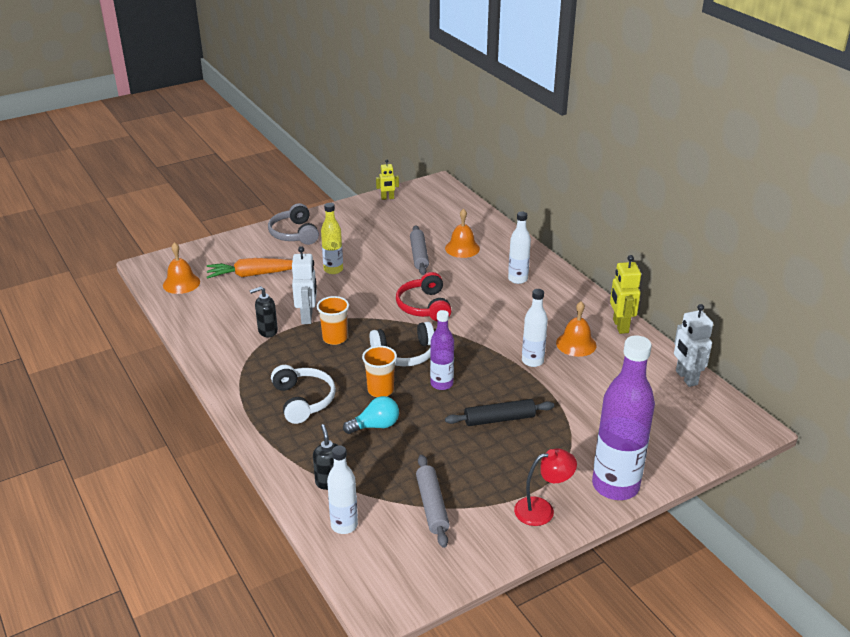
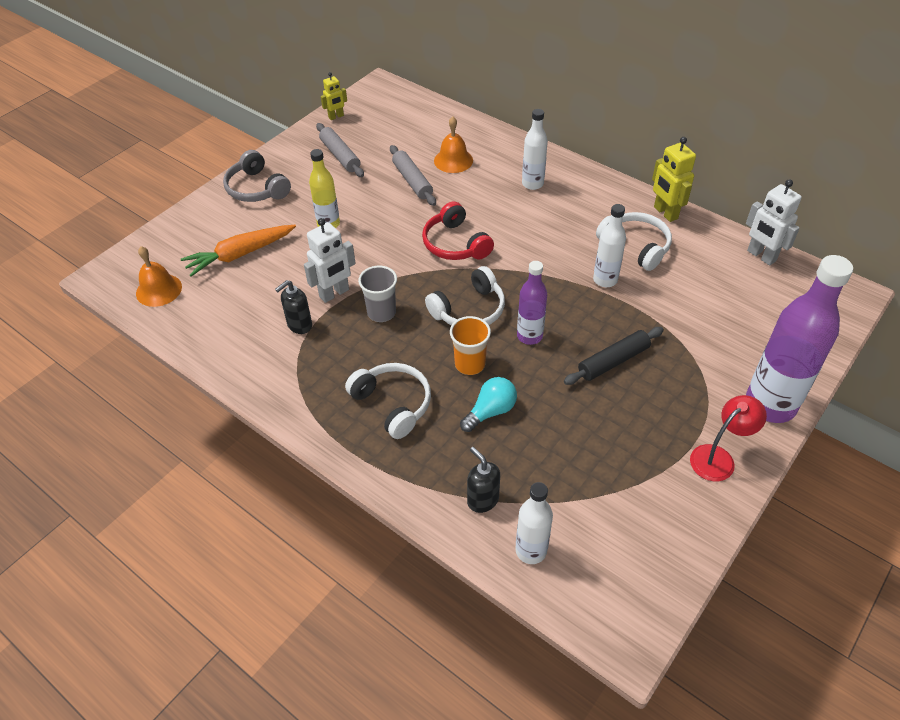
camera: 20 degrees left, 15 degrees up
(307, 317) = (334, 293): white robot -> white robot turned 75 degrees clockwise
(335, 338) = (381, 312): orange cup -> grey cup
(432, 506) = (607, 492): grey rolling pin -> grey rolling pin (340, 156)
(576, 344) = (635, 246): orange bell -> white headphones

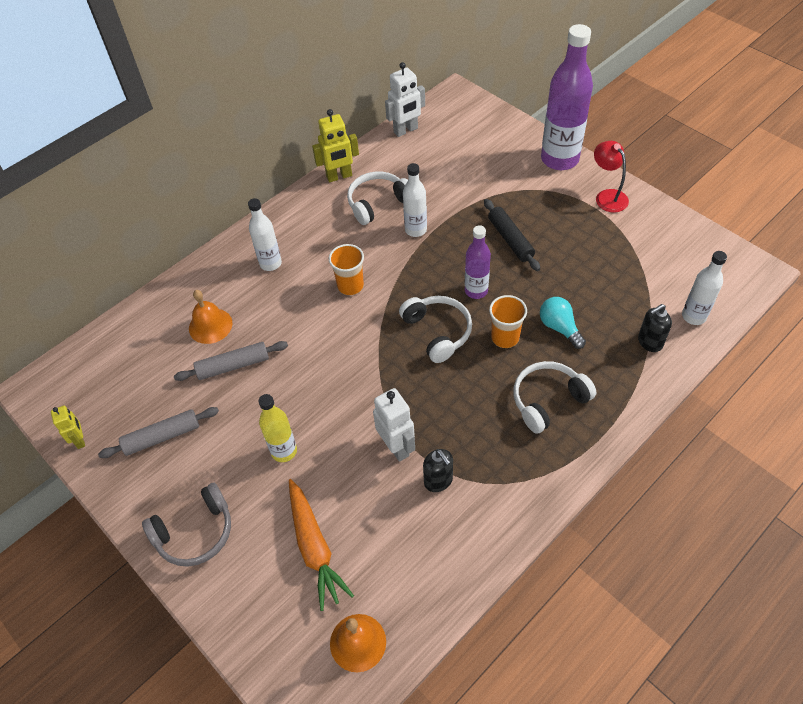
camera: 80 degrees left, 5 degrees up
(381, 312) = (430, 404): grey cup -> none
(455, 244) = (344, 335): red headphones -> none
(516, 240) = (350, 286): none -> orange cup

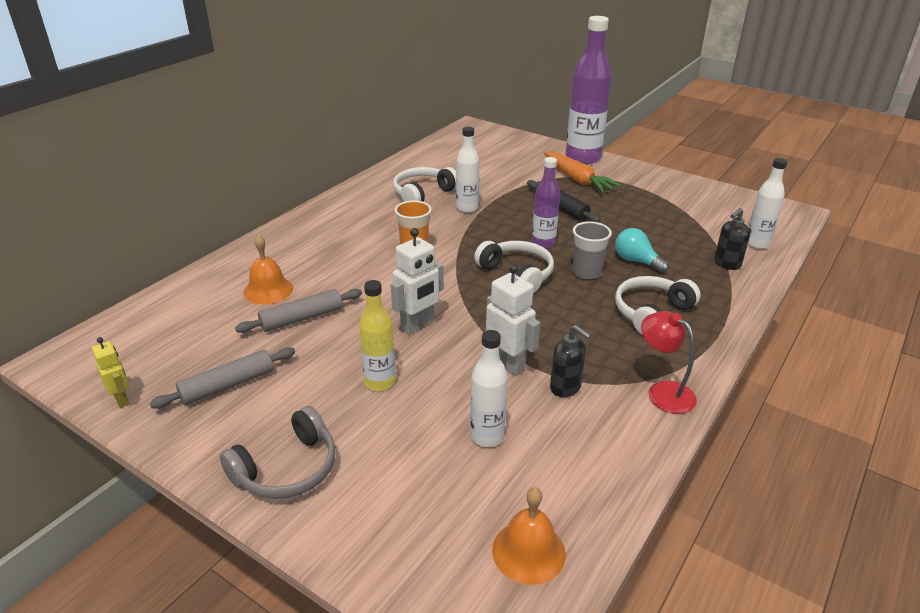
camera: 15 degrees left, 20 degrees down
(270, 263) = (324, 240): white bottle -> white bottle (487, 436)
(315, 547) = (443, 464): orange carrot -> orange carrot (577, 179)
(339, 176) = (379, 180): yellow robot -> none
(406, 130) = (434, 149): white robot -> white robot (418, 325)
(505, 337) = (586, 272): orange cup -> grey cup
(607, 196) = (636, 177): red lamp -> red lamp (663, 392)

